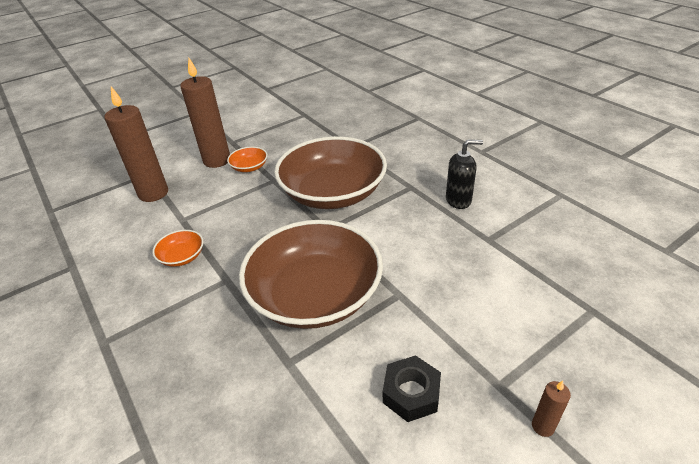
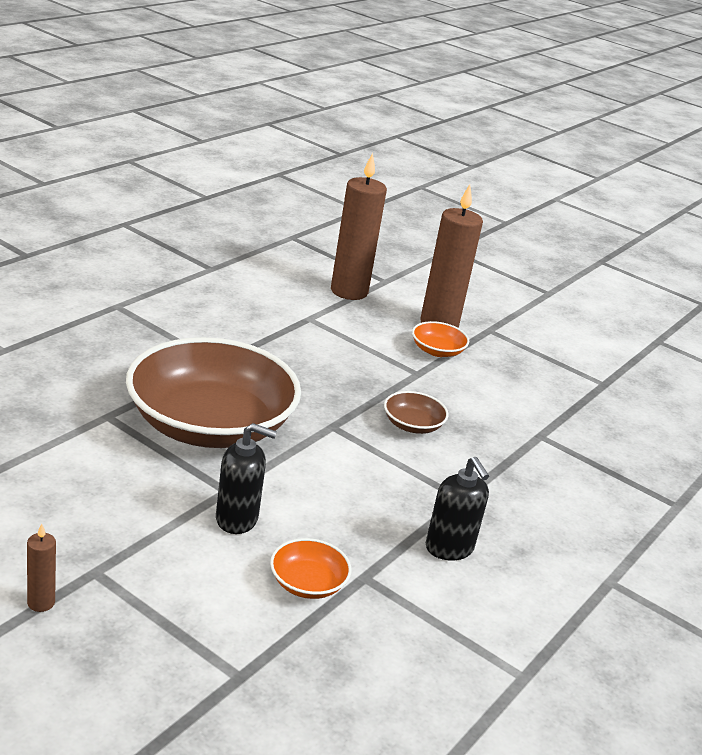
camera: 65 degrees right, 10 degrees down
(182, 256) = (246, 328): orange bowl -> orange bowl (307, 583)
(333, 192) = (412, 425): brown bowl -> brown bowl, size x0.40
(411, 393) = (77, 502): black nut -> none
(433, 292) = (237, 519): none -> black soap dispenser

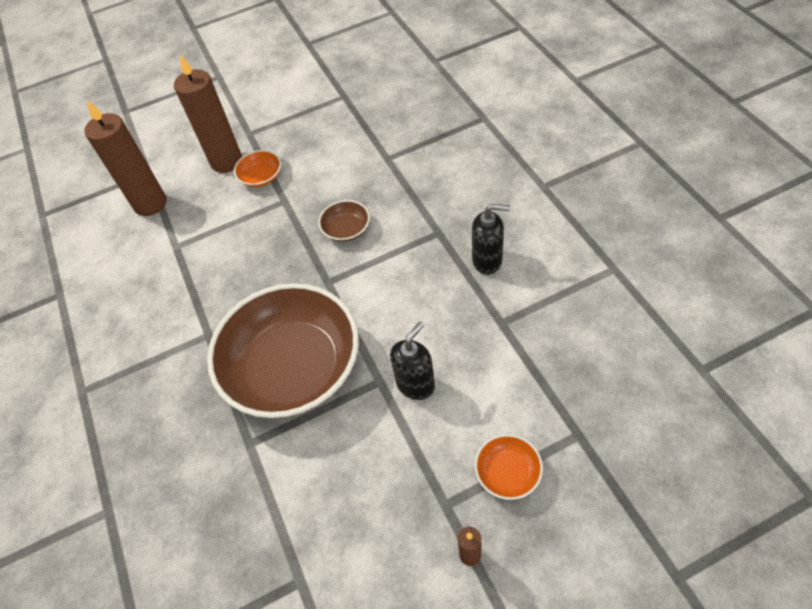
camera: 50 degrees left, 25 degrees up
(307, 583) = (498, 360): orange bowl -> orange bowl (507, 472)

